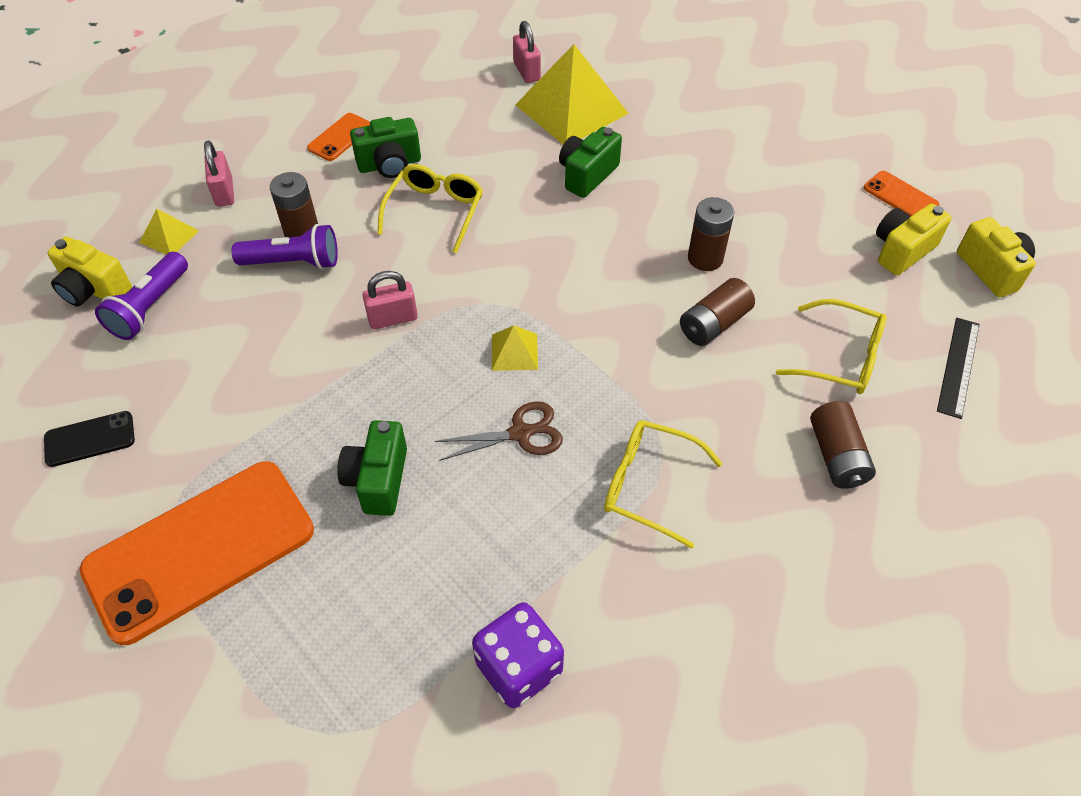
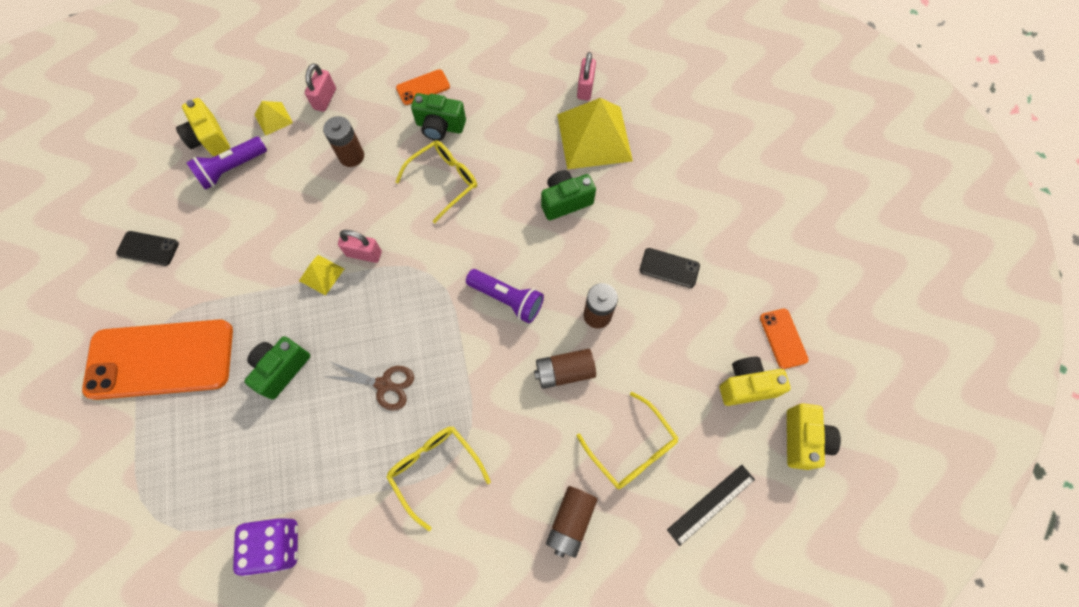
camera: 30 degrees right, 15 degrees up
(293, 262) = (332, 177): purple flashlight -> purple flashlight (507, 299)
(514, 351) = (421, 321): yellow pyramid -> yellow pyramid (321, 274)
(743, 187) = (669, 268): none -> black phone

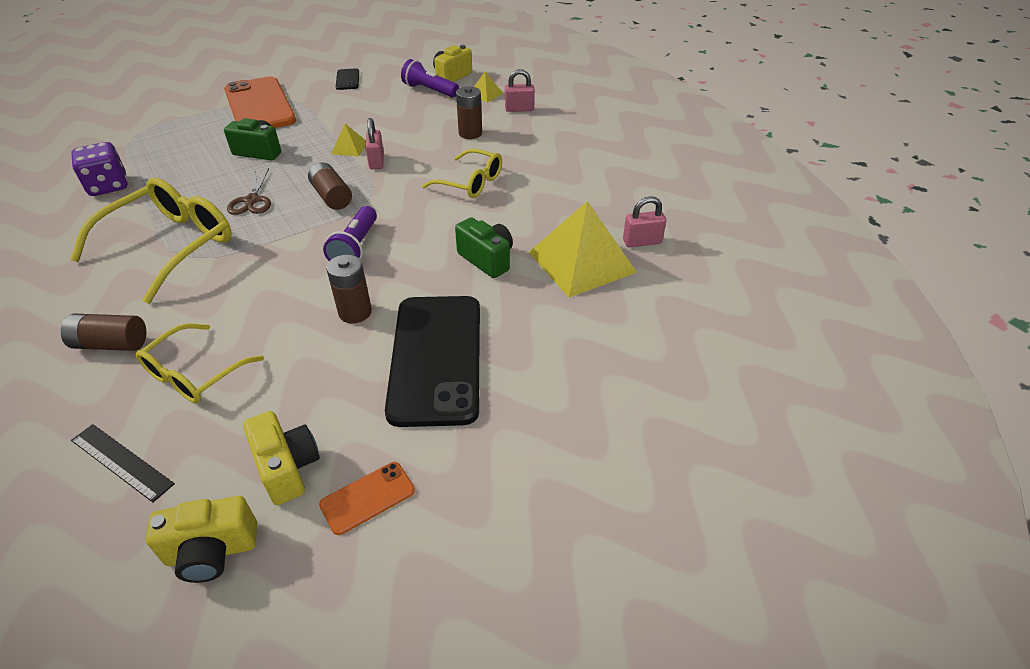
camera: 70 degrees right, 25 degrees down
(423, 87) = (566, 149): orange phone -> none
(435, 469) = (171, 245): yellow glasses -> yellow glasses, size x1.63
(440, 126) = (529, 167): green camera -> none
(564, 372) = (281, 303): brown battery -> brown battery (332, 197)
(669, 268) = (436, 358): black phone -> black phone, size x2.31

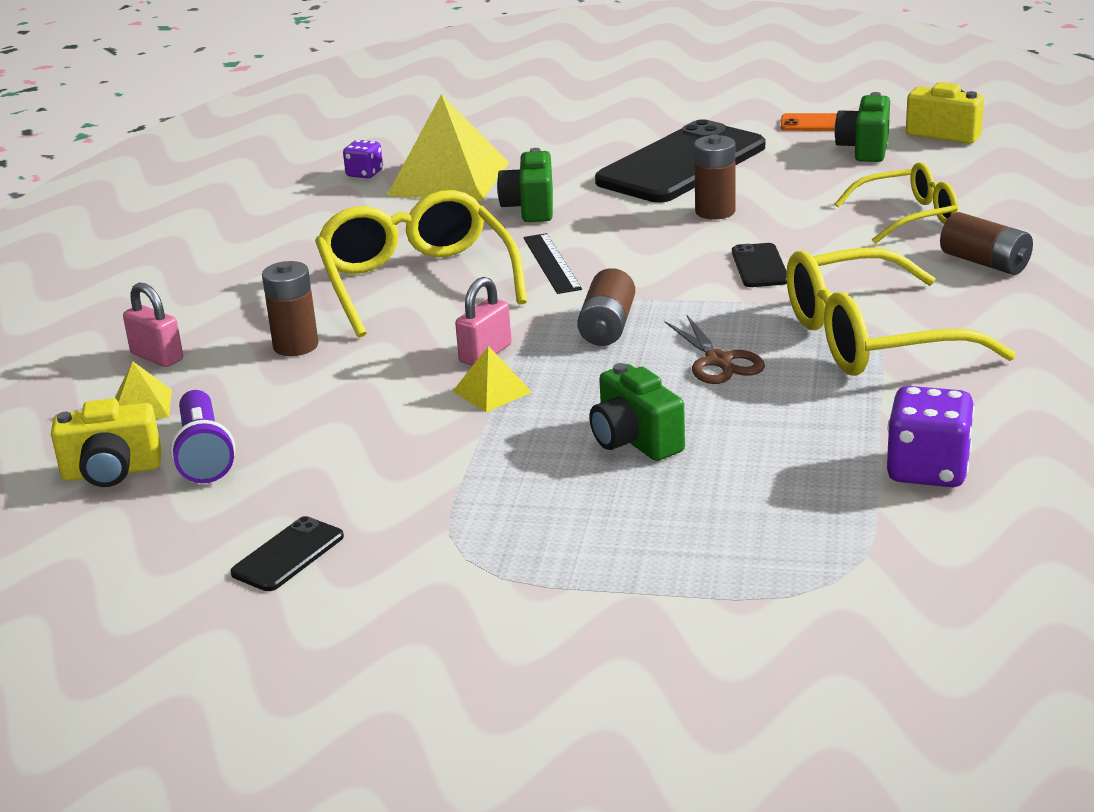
camera: 135 degrees left, 15 degrees down
(121, 462) = (998, 186): black ruler -> black ruler (552, 263)
(252, 200) = (718, 361): brown scissors -> brown scissors turned 120 degrees clockwise
(260, 106) = (532, 555): orange phone -> none
(279, 273) = (760, 266): none -> black phone
(287, 468) = (864, 149): yellow camera -> green camera
(356, 247) = (648, 262): purple flashlight -> none
(471, 183) = (416, 281): yellow glasses -> yellow glasses, size x1.63
(642, 242) = (364, 173): pink padlock -> purple dice

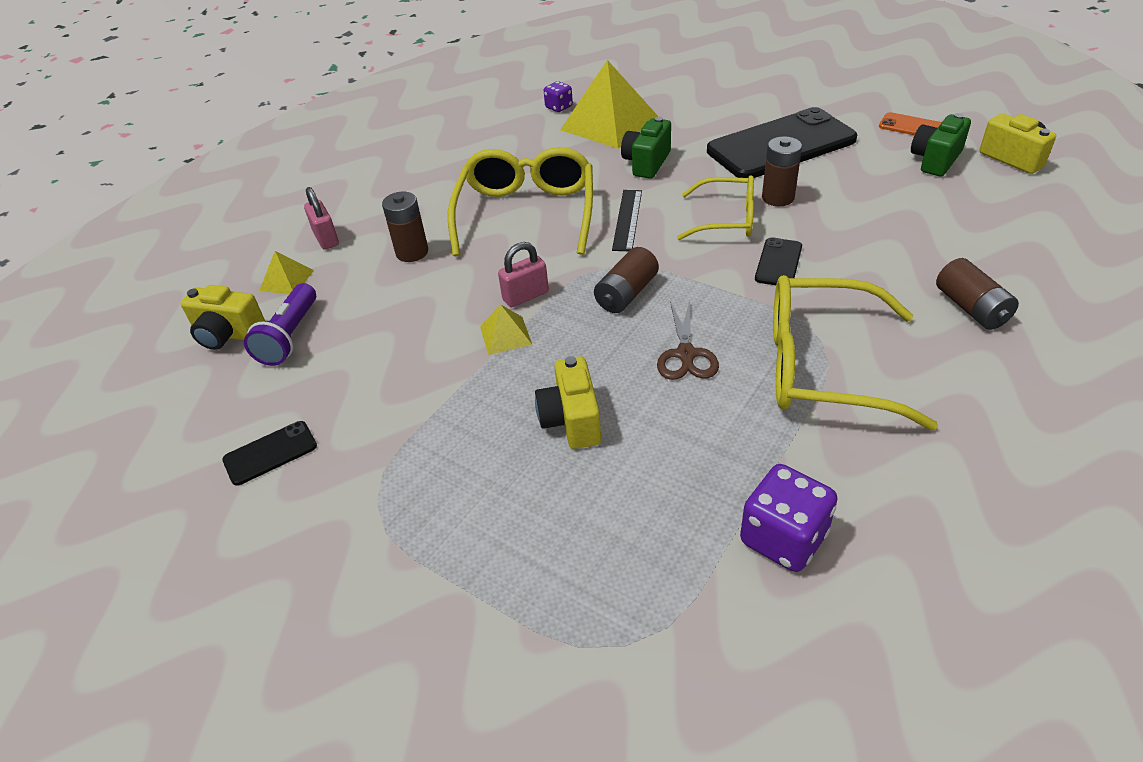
camera: 25 degrees right, 15 degrees up
(635, 441) = (571, 420): green camera -> yellow camera
(908, 217) = (931, 240): yellow glasses -> yellow glasses (727, 219)

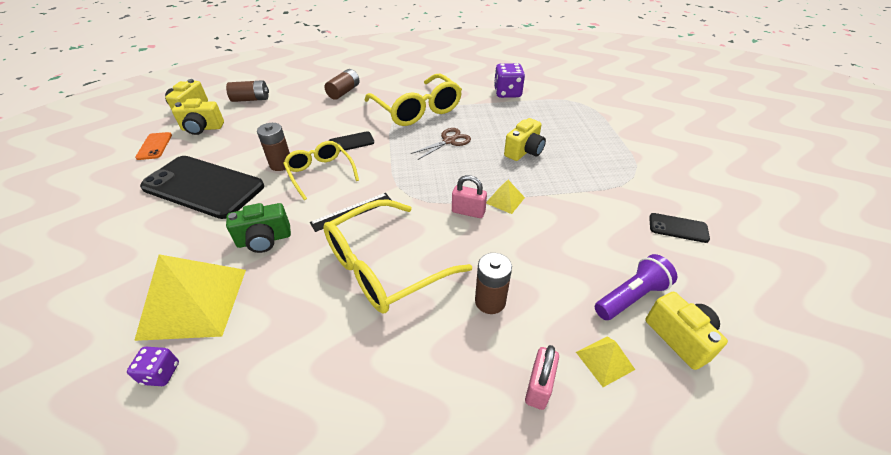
camera: 135 degrees left, 0 degrees up
(626, 294) = (426, 176): brown battery -> brown battery (251, 99)
(935, 160) = (202, 128): green camera -> yellow camera

